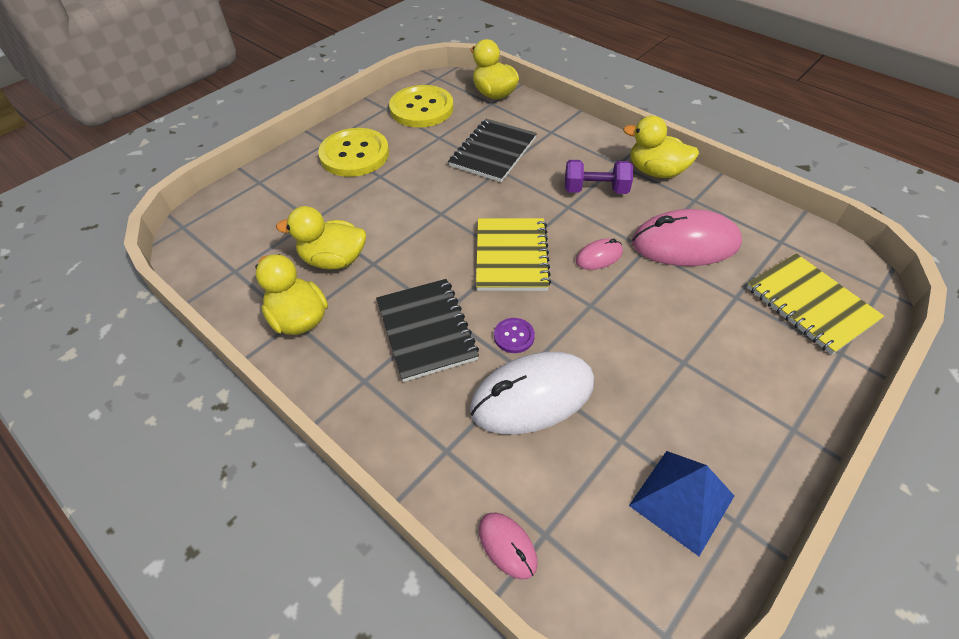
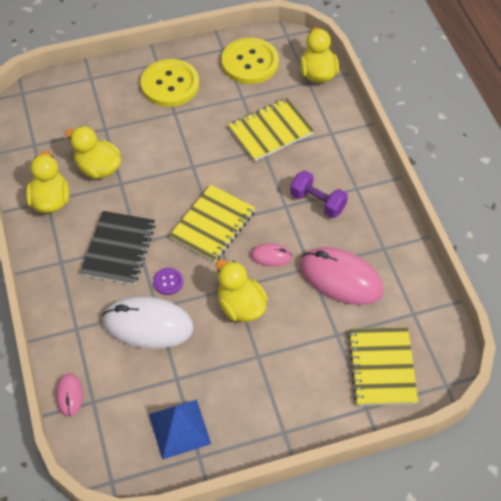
camera: 30 degrees right, 5 degrees up
(493, 152) = (271, 131): black notebook -> yellow notebook
(656, 171) = (378, 209): yellow duck -> yellow duck (241, 306)

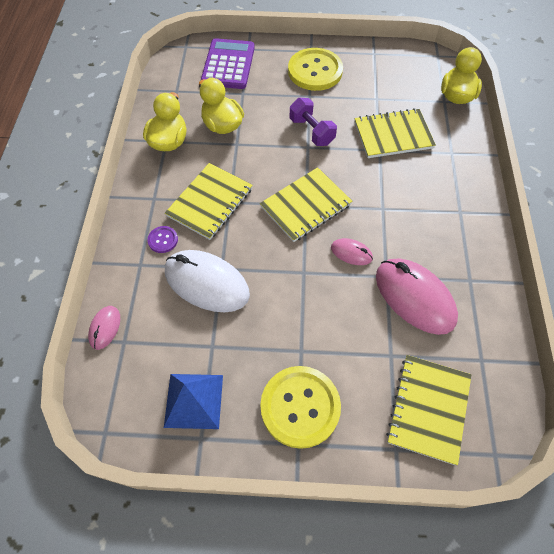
camera: 20 degrees right, 5 degrees up
(77, 101) = (228, 65): none -> purple calculator
(119, 249) = (210, 202): black notebook -> yellow notebook
(168, 282) = (242, 247): purple button -> purple button (163, 240)
(241, 306) = (303, 293): yellow duck -> none
(250, 62) = (395, 70): yellow button -> yellow button (300, 407)
(317, 202) = (416, 214): purple dumbbell -> purple dumbbell (311, 131)

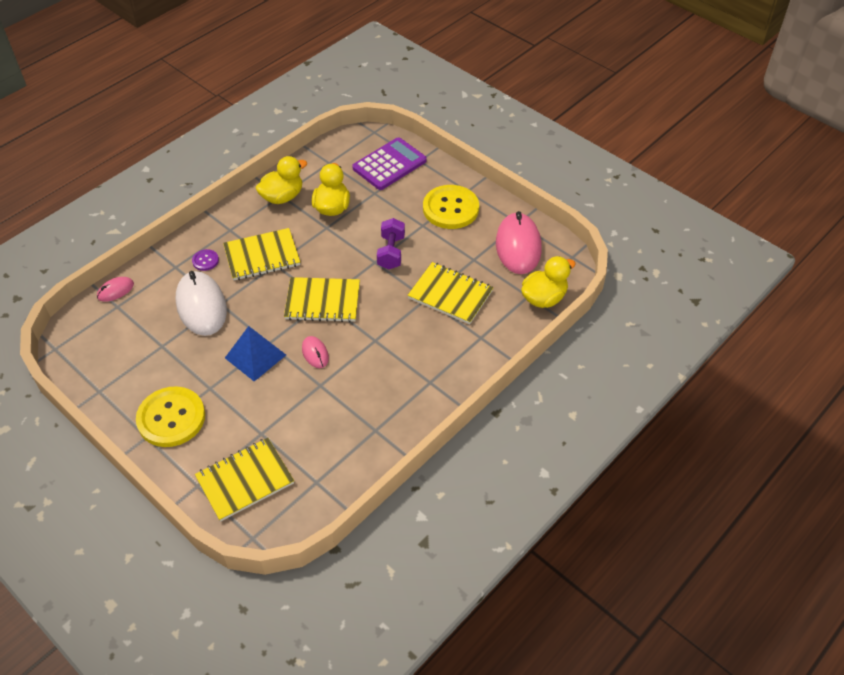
camera: 40 degrees right, 10 degrees down
(193, 400) = (118, 368): blue pyramid -> blue pyramid (255, 356)
(414, 297) = (322, 411): pink mouse -> pink mouse (518, 246)

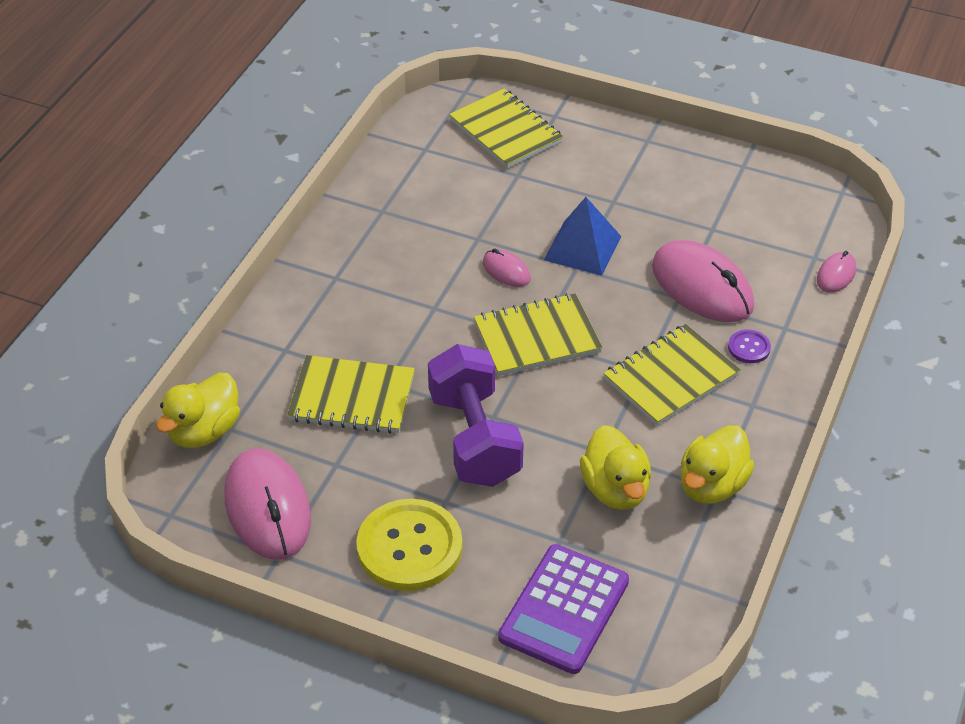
camera: 160 degrees right, 5 degrees down
(171, 418) = (634, 162): yellow button -> none
(201, 306) = (702, 287): white mouse -> pink mouse
(245, 480) = (505, 131): yellow notebook -> yellow notebook turned 75 degrees counterclockwise
(391, 252) = (474, 438): purple dumbbell -> purple dumbbell, size x1.63

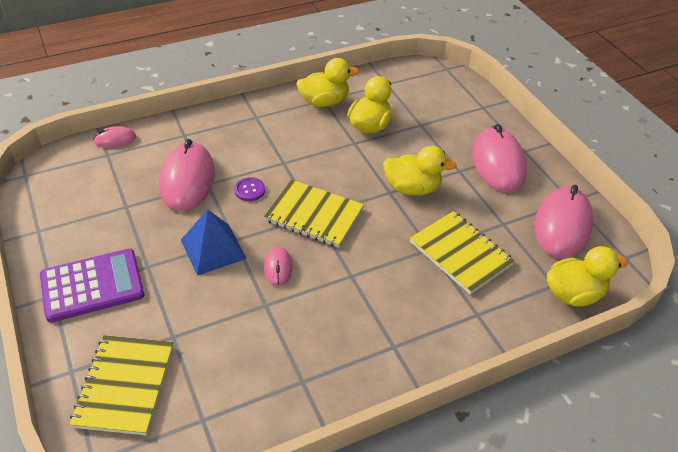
camera: 140 degrees left, 0 degrees up
(409, 547) = (498, 163): yellow button -> pink mouse
(474, 438) = (412, 188): purple dumbbell -> yellow duck
(564, 609) = (449, 102): purple calculator -> purple calculator (92, 286)
(671, 377) = (274, 151): yellow notebook -> none
(749, 348) = (216, 138): purple button -> purple button (249, 190)

